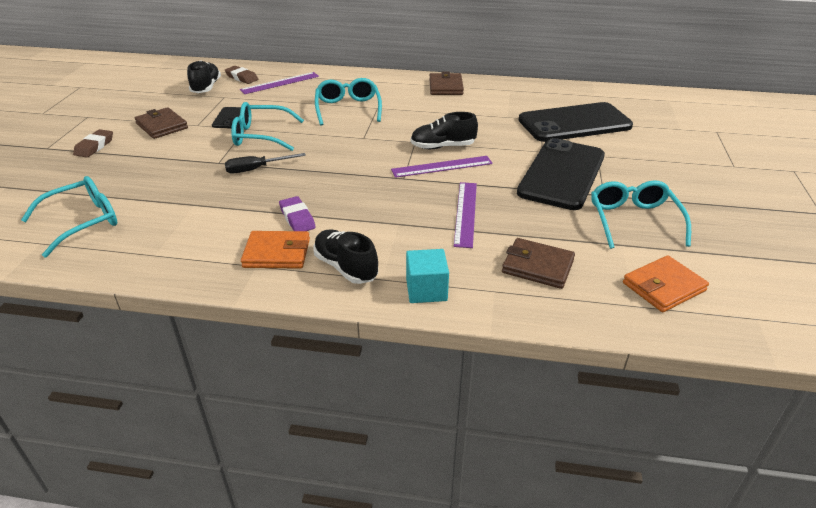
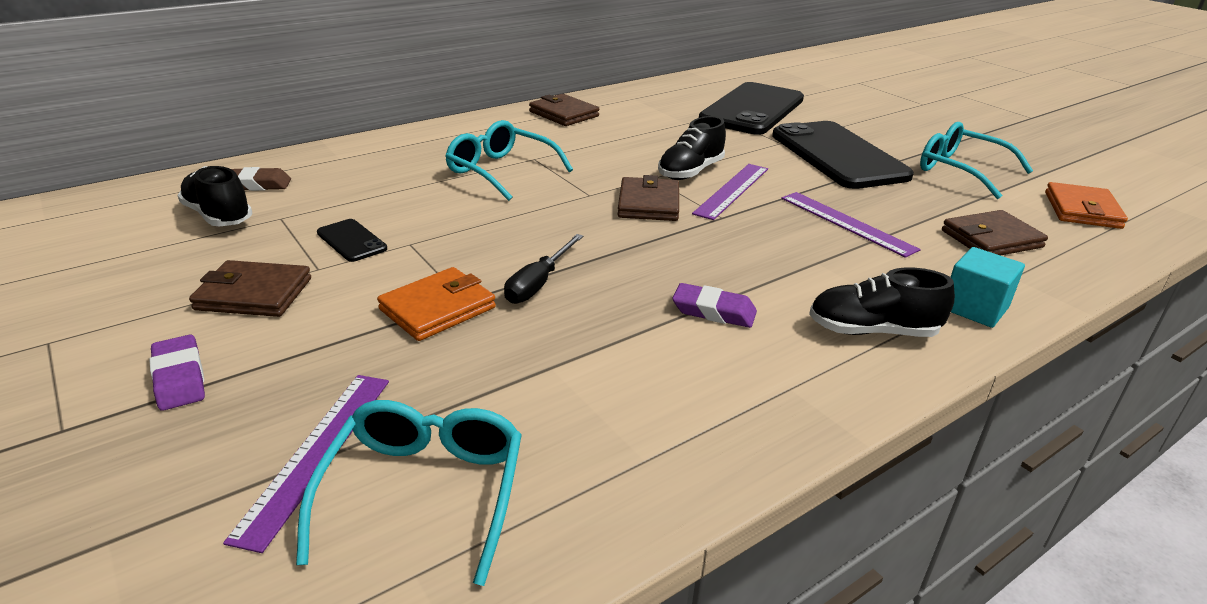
camera: 45 degrees left, 5 degrees down
(94, 146) = (179, 378): brown eraser -> purple eraser
(261, 136) = (453, 243): turquoise glasses -> none
(277, 253) = (779, 360): orange wallet -> orange wallet (438, 308)
(280, 83) = (336, 172): purple ruler -> purple ruler (316, 453)
(381, 154) = (648, 204): none -> brown wallet

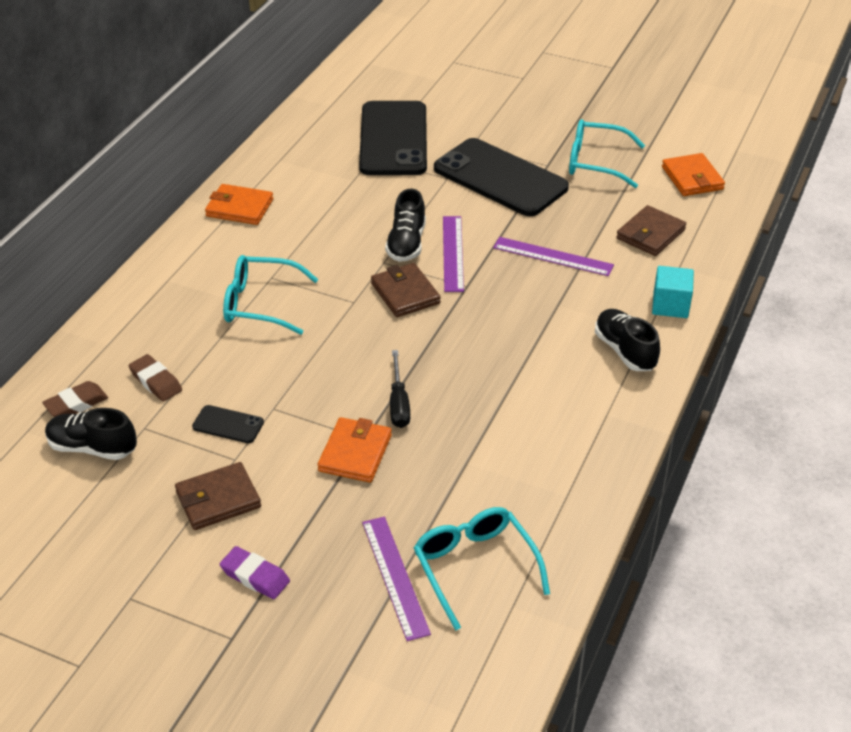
camera: 30 degrees left, 10 degrees up
(339, 191) = (156, 381): none -> brown eraser
(564, 114) = (239, 208): brown wallet -> orange wallet
(713, 311) = (525, 376): purple eraser -> none
(872, 331) = (625, 351): black shoe -> black shoe turned 90 degrees clockwise

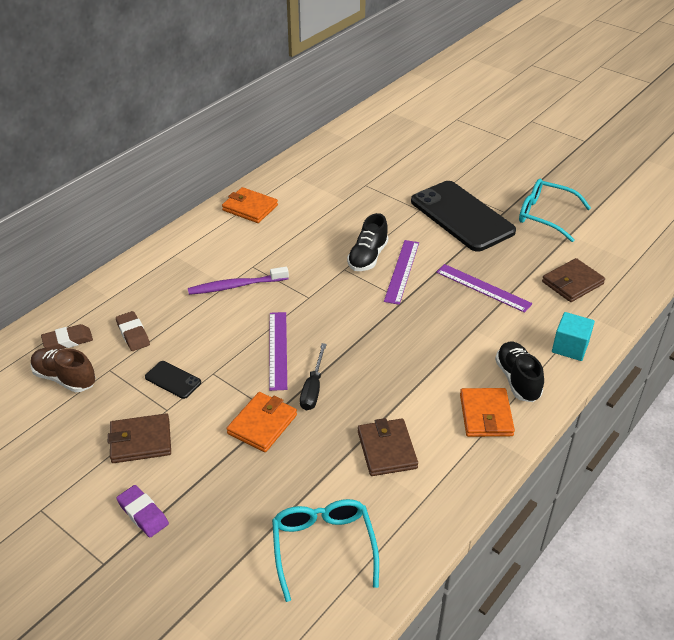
camera: 15 degrees right, 0 degrees up
(92, 448) = (65, 378): black shoe -> brown shoe
(260, 304) = (236, 286): turquoise glasses -> purple toothbrush
(393, 139) = (388, 172): black phone -> none
(395, 576) = (254, 540): purple ruler -> purple ruler (278, 350)
(405, 293) = (352, 297): brown wallet -> brown wallet (387, 449)
(692, 178) = (623, 241): orange wallet -> orange wallet (486, 415)

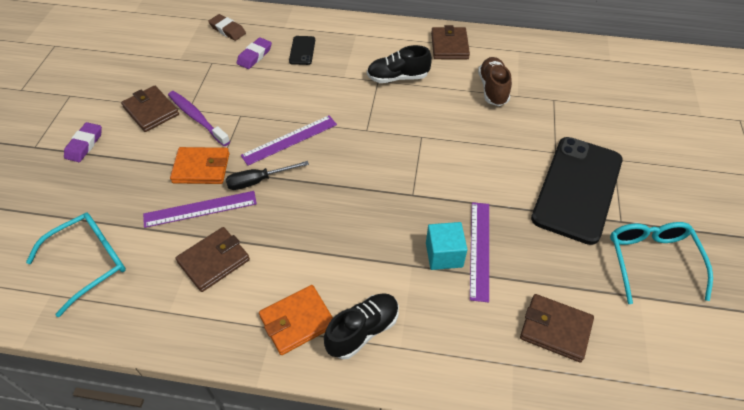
camera: 60 degrees right, 10 degrees up
(65, 378) = (191, 47): brown shoe -> brown shoe (493, 89)
(133, 334) = (254, 56): brown eraser -> purple eraser
(173, 380) = (220, 98): black phone -> black phone (302, 50)
(236, 286) = (346, 82): purple toothbrush -> purple toothbrush (197, 118)
(250, 208) = (449, 46): orange wallet -> brown wallet
(367, 257) = (451, 145): black shoe -> black shoe (397, 78)
(402, 271) = (452, 177): purple ruler -> purple ruler (200, 209)
(570, 347) = (445, 363): turquoise cube -> turquoise cube (444, 255)

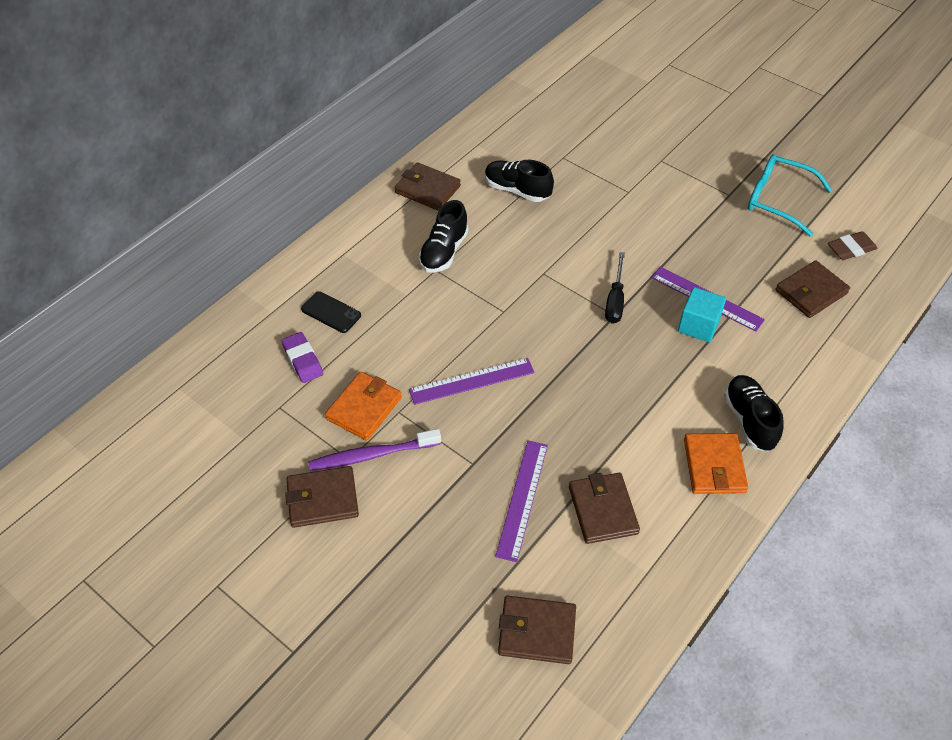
camera: 60 degrees left, 0 degrees up
(84, 145) = (332, 590): purple eraser -> none
(89, 262) = (537, 631): turquoise glasses -> brown wallet
(201, 168) = (459, 478): orange wallet -> orange wallet (364, 408)
(227, 30) = (228, 369): brown eraser -> brown eraser (851, 249)
(258, 181) = (515, 431): black screwdriver -> black screwdriver (615, 300)
(289, 140) = (472, 381): purple ruler -> purple ruler turned 75 degrees clockwise
(493, 89) = (517, 190): brown shoe -> black shoe
(577, 189) = (679, 201): black phone -> none

